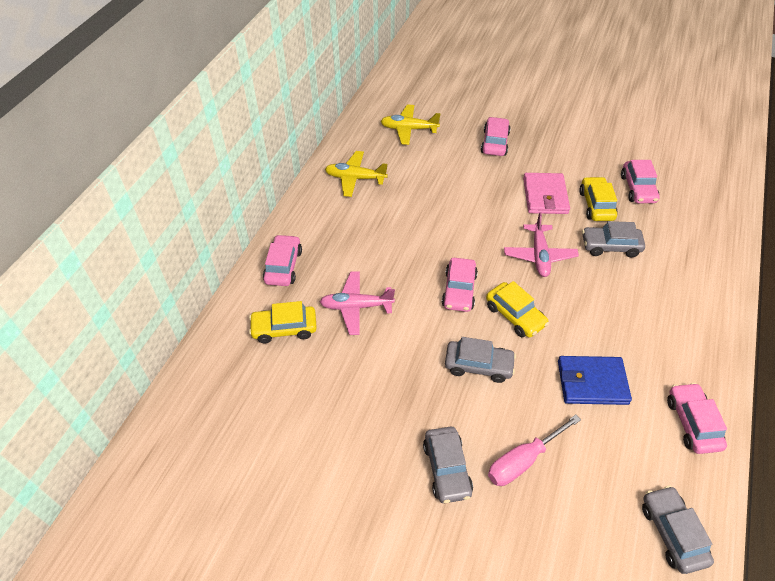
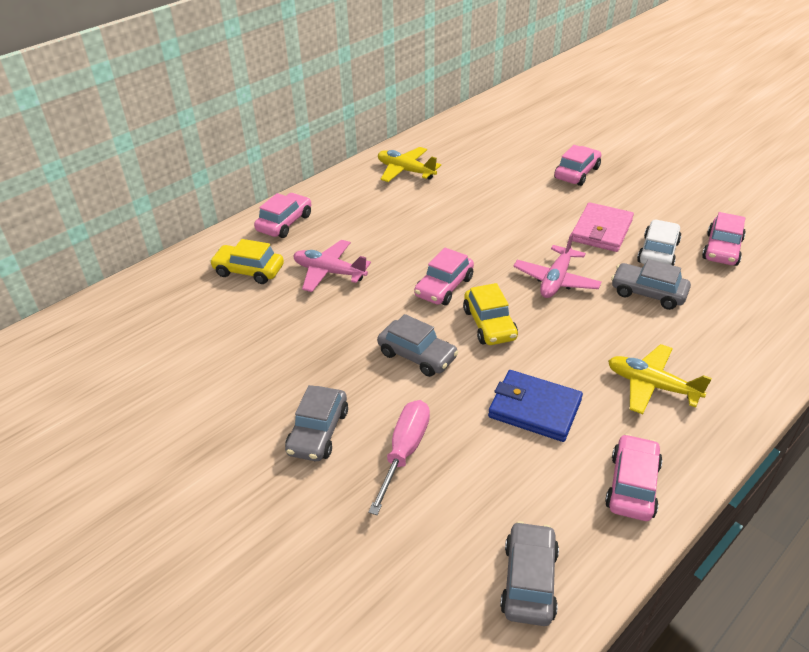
camera: 25 degrees right, 10 degrees down
(409, 129) = (490, 143): yellow plane -> yellow plane (651, 385)
(523, 460) = (404, 452): pink screwdriver -> pink screwdriver turned 120 degrees clockwise
(596, 205) = (657, 252): yellow car -> white car

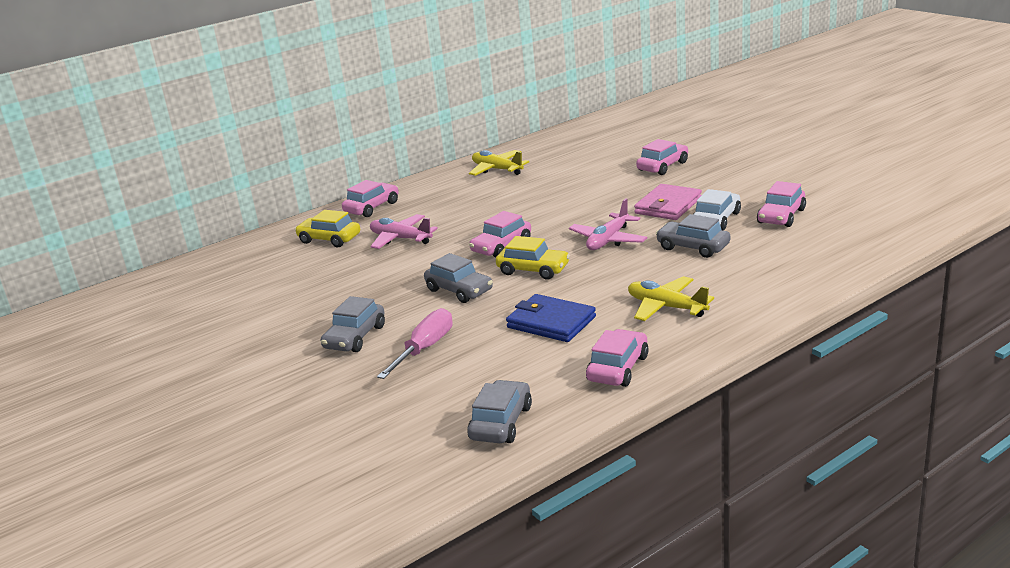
camera: 10 degrees right, 15 degrees down
(489, 324) = (533, 270): yellow car -> yellow car turned 60 degrees counterclockwise

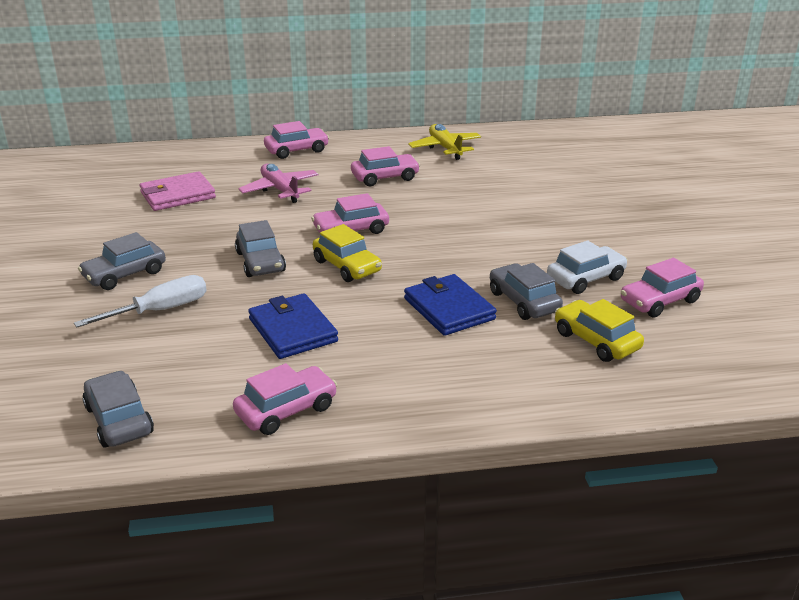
camera: 25 degrees right, 5 degrees up
(329, 239) = (226, 169): yellow car -> yellow car (596, 341)
(424, 349) = (159, 311): pink screwdriver -> white screwdriver
(501, 423) = (119, 420): grey car -> grey car turned 75 degrees counterclockwise
(608, 240) = (452, 261): pink plane -> none
(647, 269) = (449, 309): none -> blue wallet
(662, 166) = (604, 197): pink car -> pink car (385, 177)
(666, 307) = (414, 360): yellow plane -> none
(668, 206) = (556, 244): pink wallet -> pink wallet (178, 195)

